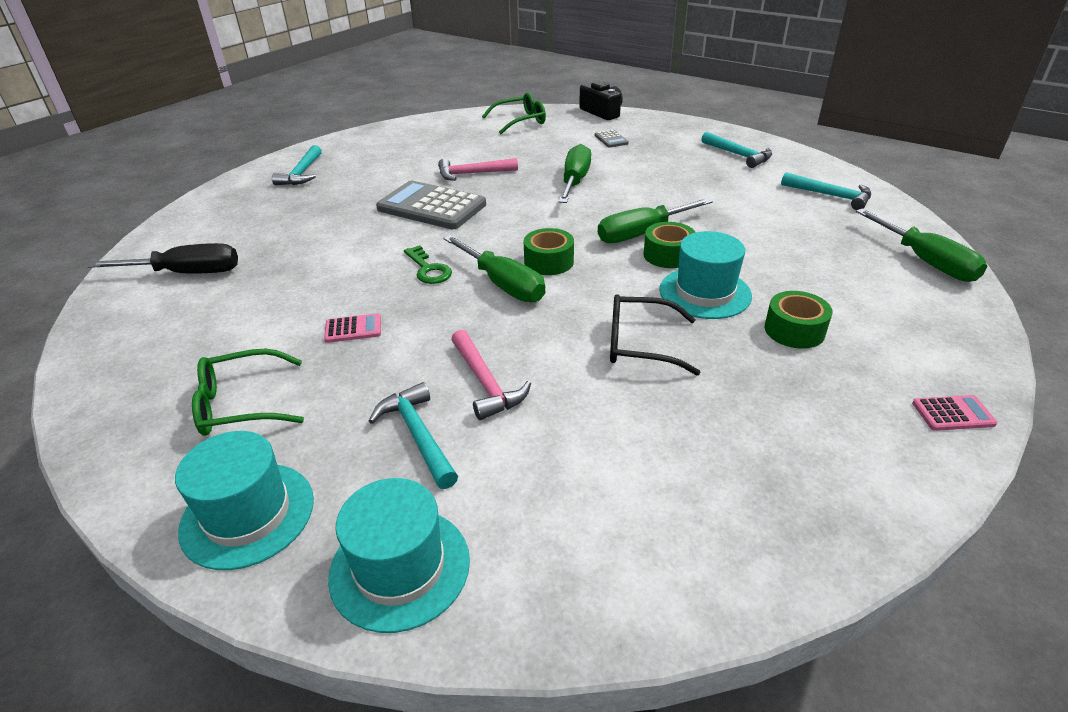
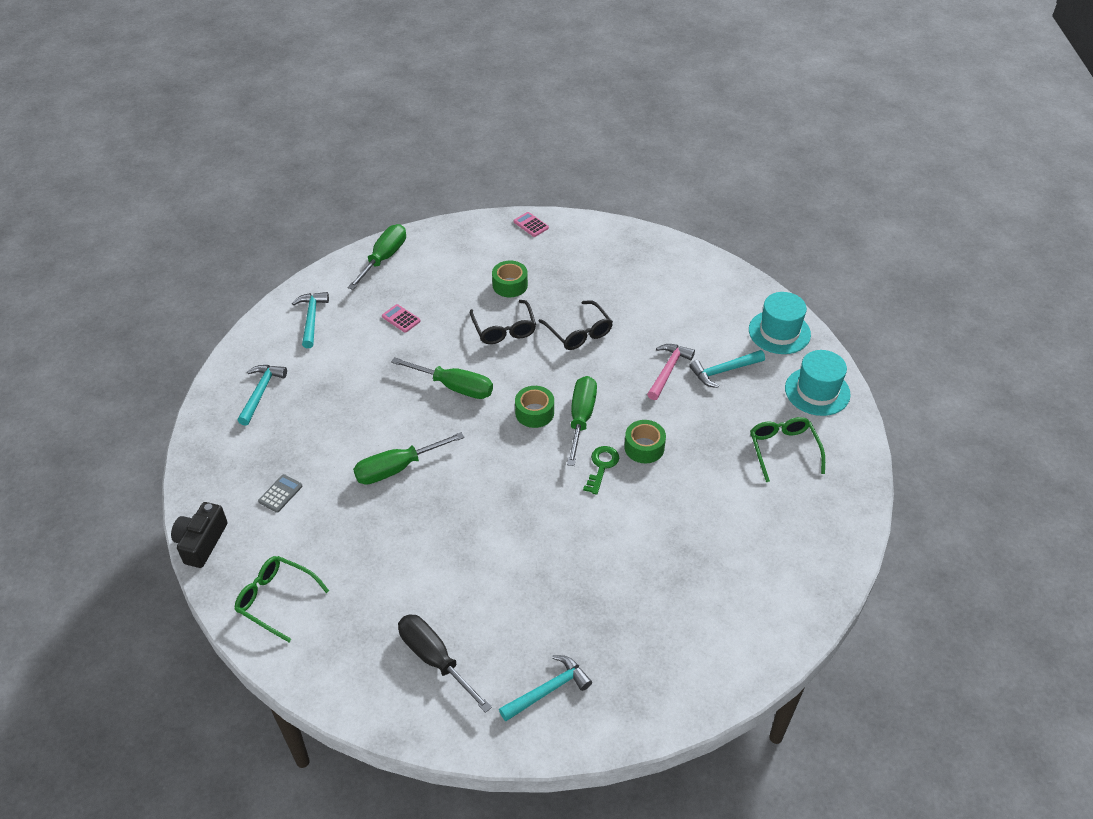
camera: 130 degrees left, 10 degrees up
(187, 273) = (743, 601): black screwdriver -> black screwdriver (435, 659)
(241, 404) = (783, 450): green glasses -> green glasses turned 135 degrees counterclockwise
(353, 329) = (690, 454): pink calculator -> pink calculator (401, 319)
(418, 435) = (723, 371): turquoise hammer -> turquoise hammer turned 45 degrees clockwise
(431, 207) = (520, 531): grey calculator -> none
(472, 174) = (438, 548): pink hammer -> none
(668, 255) = (473, 362): green tape -> green tape (644, 447)
(705, 293) = (504, 329): turquoise hat -> black glasses

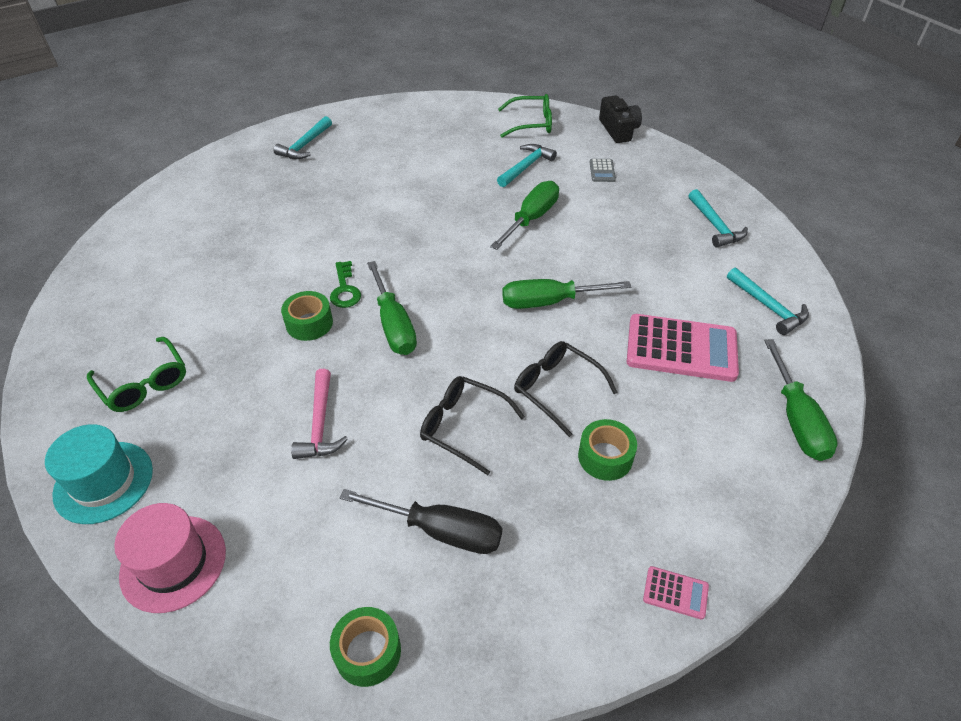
camera: 150 degrees right, 0 degrees up
(401, 319) = (681, 348): pink calculator -> pink calculator, size x2.29
(435, 659) = (395, 134): black screwdriver -> black screwdriver (440, 530)
(534, 412) = (447, 311): green tape -> green tape (368, 652)
(723, 371) = (245, 455): turquoise hammer -> turquoise hammer (526, 166)
(779, 332) = (173, 563): turquoise hat -> pink hat

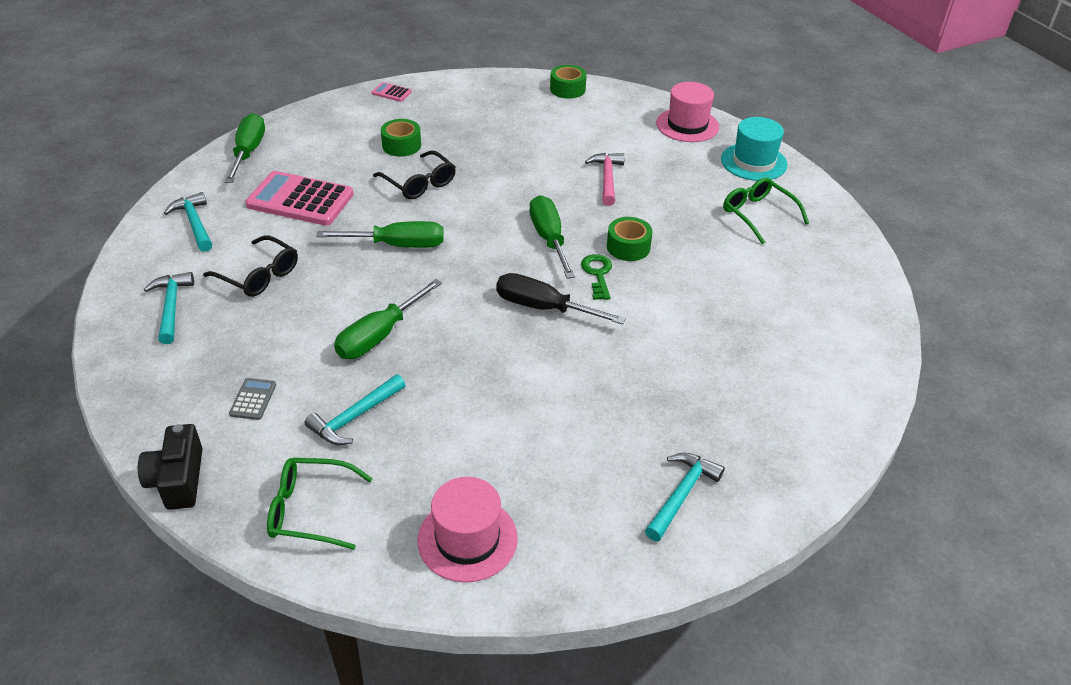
camera: 175 degrees left, 5 degrees down
(436, 119) = (467, 539): none -> pink hat
(440, 530) = (523, 124): black screwdriver -> black screwdriver (543, 308)
(463, 426) = (498, 168): black glasses -> black glasses (259, 275)

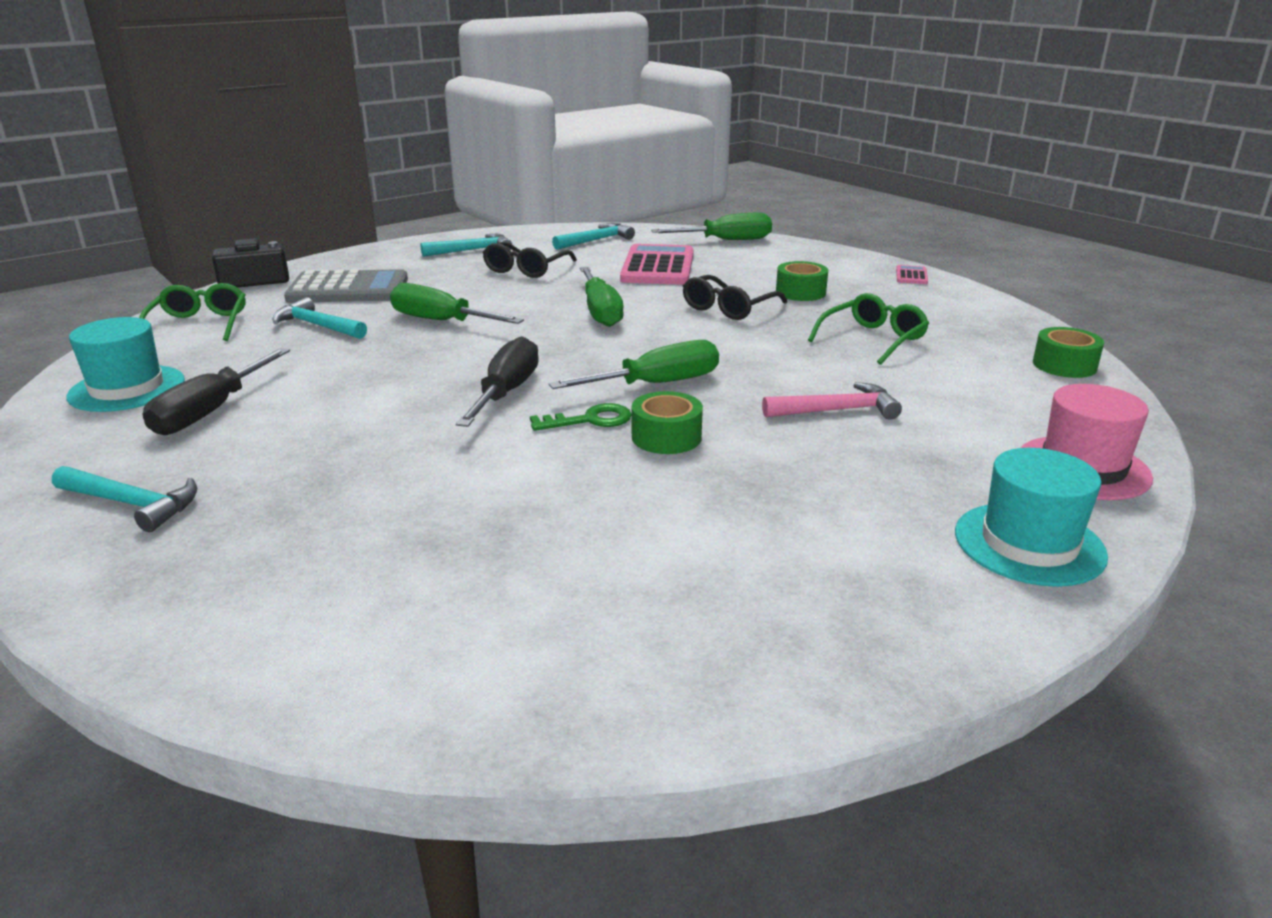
camera: 80 degrees right, 15 degrees down
(253, 399) = (348, 289): grey calculator -> grey calculator, size x2.29
(467, 539) = (127, 388): pink hat -> turquoise hat
(534, 471) = (211, 411): none -> black screwdriver
(758, 215) = (839, 553): green glasses -> green glasses (872, 339)

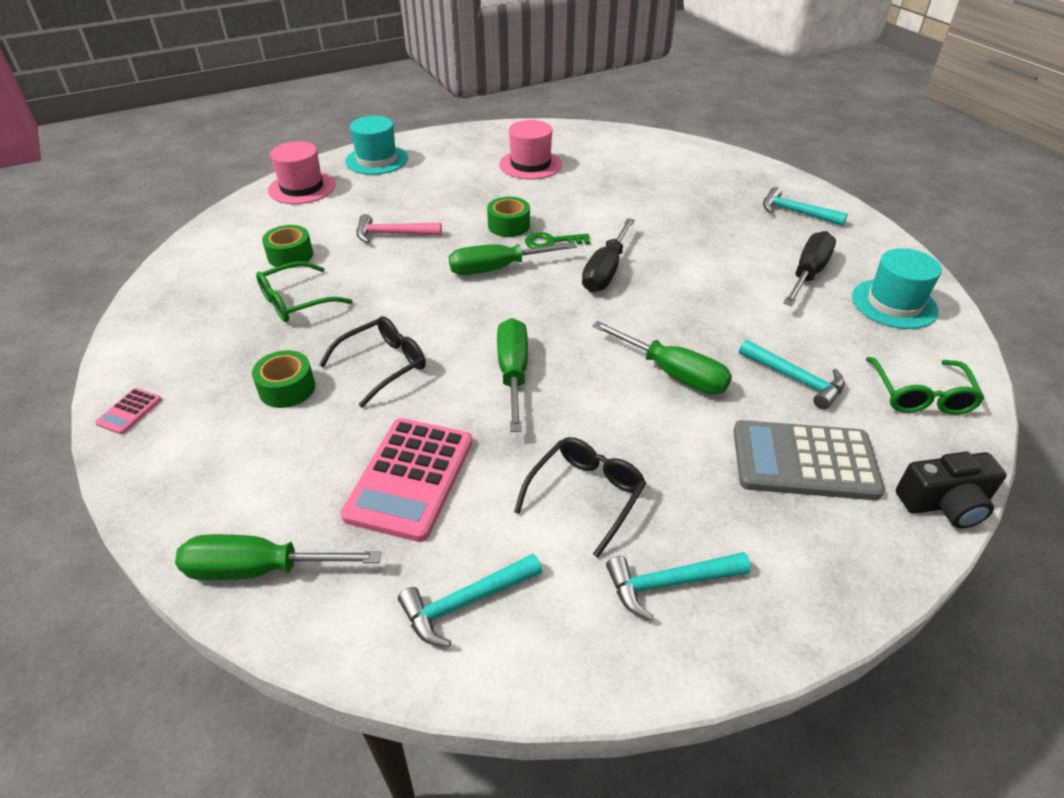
camera: 170 degrees left, 15 degrees up
(678, 567) = (530, 164): none -> pink hat
(1064, 365) = (193, 257): green tape -> green tape (290, 255)

